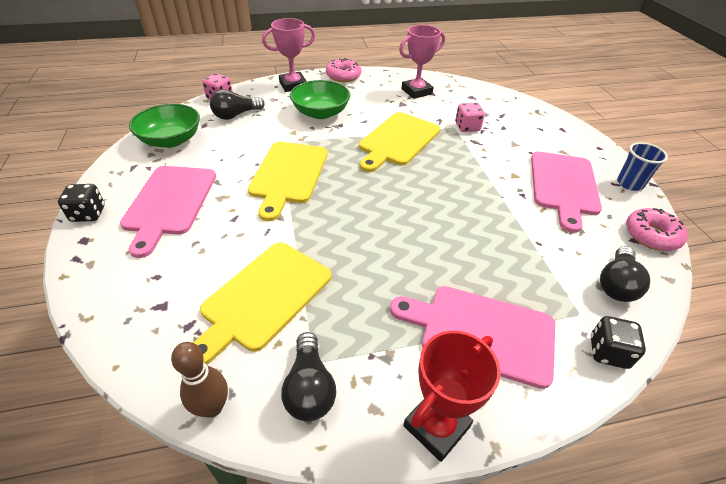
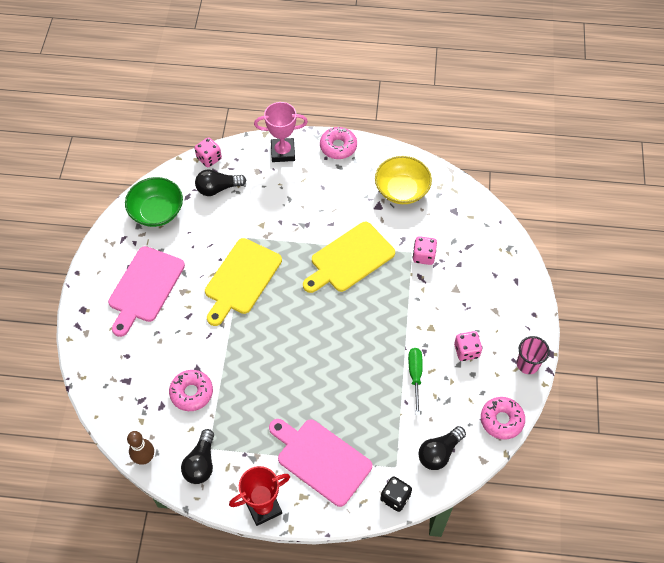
camera: 20 degrees right, 15 degrees up
(88, 214) = (87, 284): black dice -> none
(264, 297) = (191, 393): yellow cutting board -> pink donut
(321, 113) = (295, 202): green bowl -> none
(416, 91) = (402, 190): pink trophy -> yellow bowl
(530, 217) = (415, 376): none -> green screwdriver
(564, 186) = (466, 351): pink cutting board -> pink dice
(630, 184) = (527, 364): blue cup -> pink cup

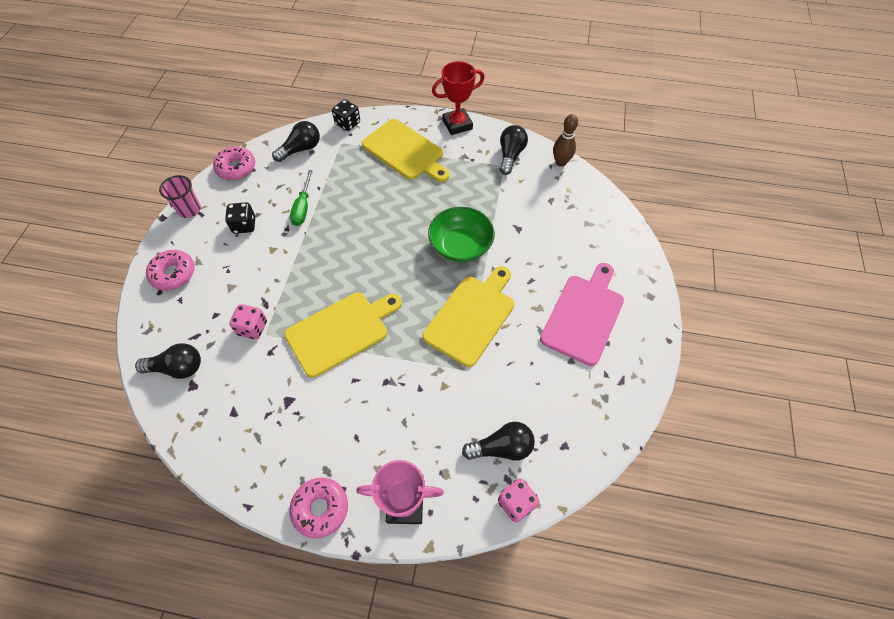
camera: 175 degrees left, 0 degrees up
(157, 211) = (583, 417): green bowl -> green bowl (460, 246)
(191, 393) = (522, 208): pink donut -> pink donut (173, 274)
(321, 460) = (405, 151): pink cutting board -> yellow cutting board
(402, 190) = (249, 423): yellow bowl -> none
(466, 351) = (244, 225): pink dice -> black dice
(471, 222) = (177, 368): none -> black light bulb

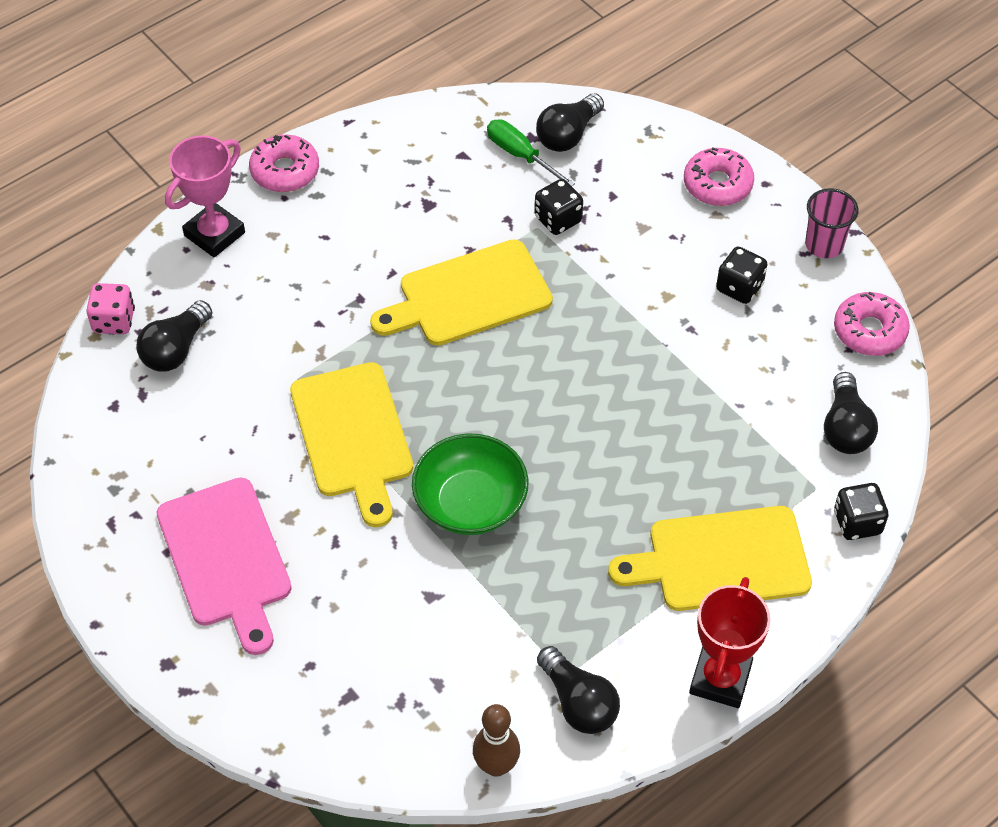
camera: 130 degrees right, 5 degrees down
(252, 328) = (558, 219): pink dice -> black dice
(303, 208) = (714, 366): green screwdriver -> green screwdriver (520, 155)
(341, 331) = (469, 296): yellow cutting board -> yellow cutting board turned 60 degrees clockwise

